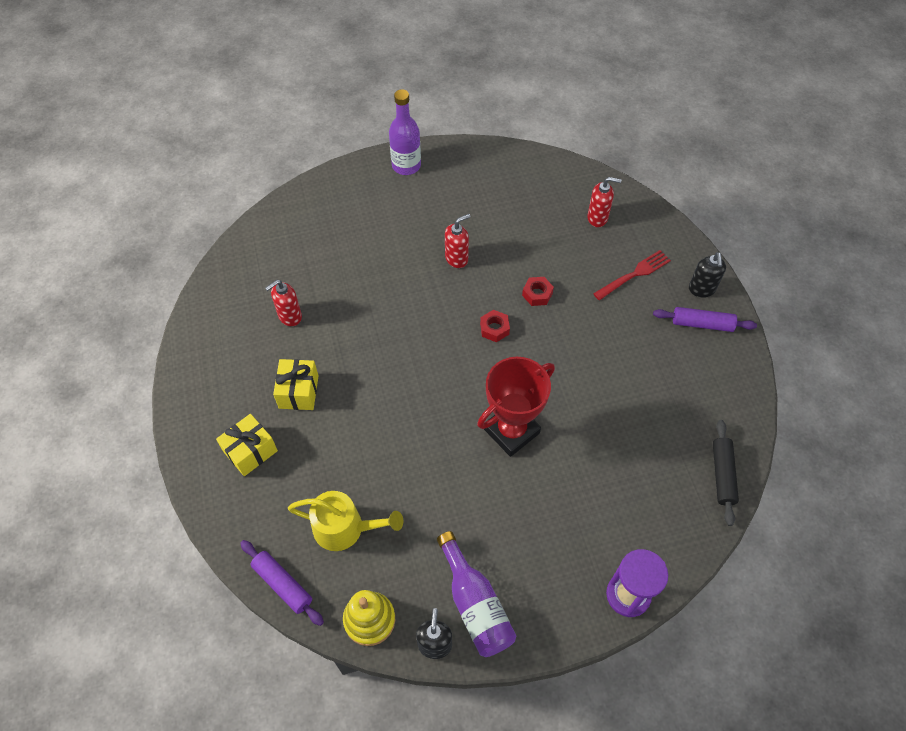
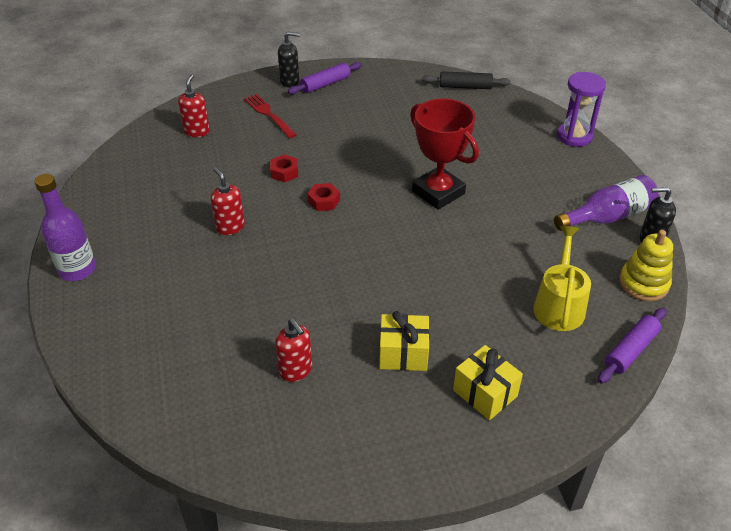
camera: 90 degrees left, 15 degrees down
(702, 324) = (325, 84): purple rolling pin -> purple rolling pin turned 45 degrees clockwise

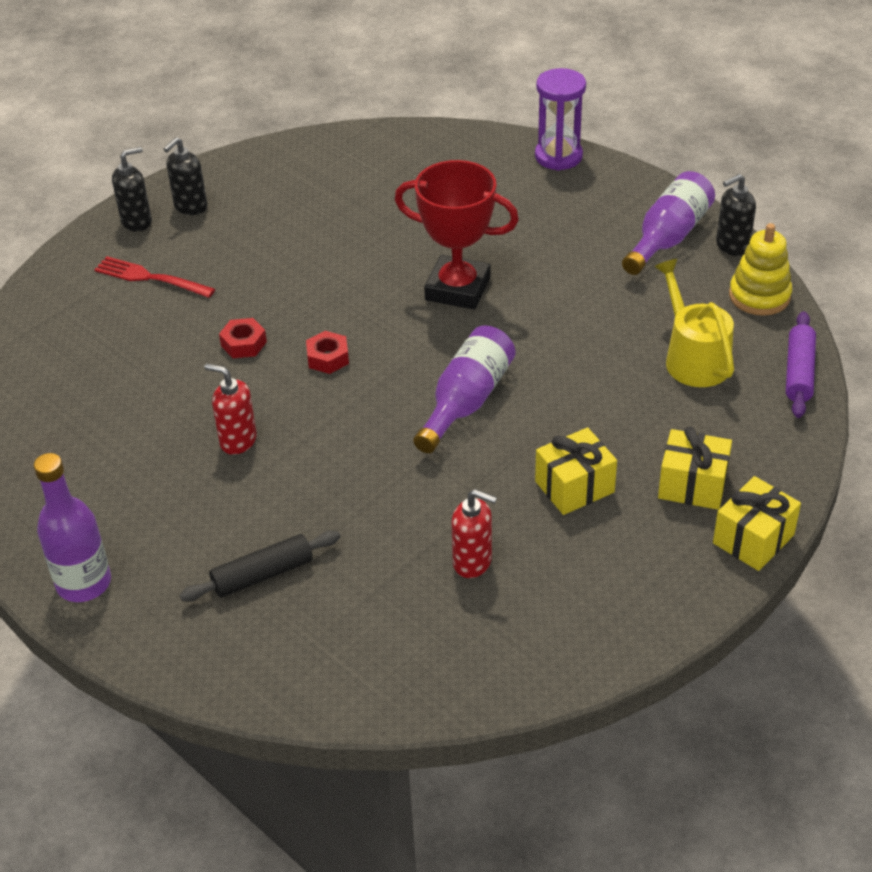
camera: 30 degrees left, 0 degrees up
(197, 131) = (70, 340): red soap dispenser -> none
(325, 84) = (190, 207): purple rolling pin -> black soap dispenser
(382, 265) = (466, 401): none -> purple bottle
(465, 87) = (377, 142): black rolling pin -> black rolling pin (262, 575)
(497, 455) = (753, 539): none -> yellow gift

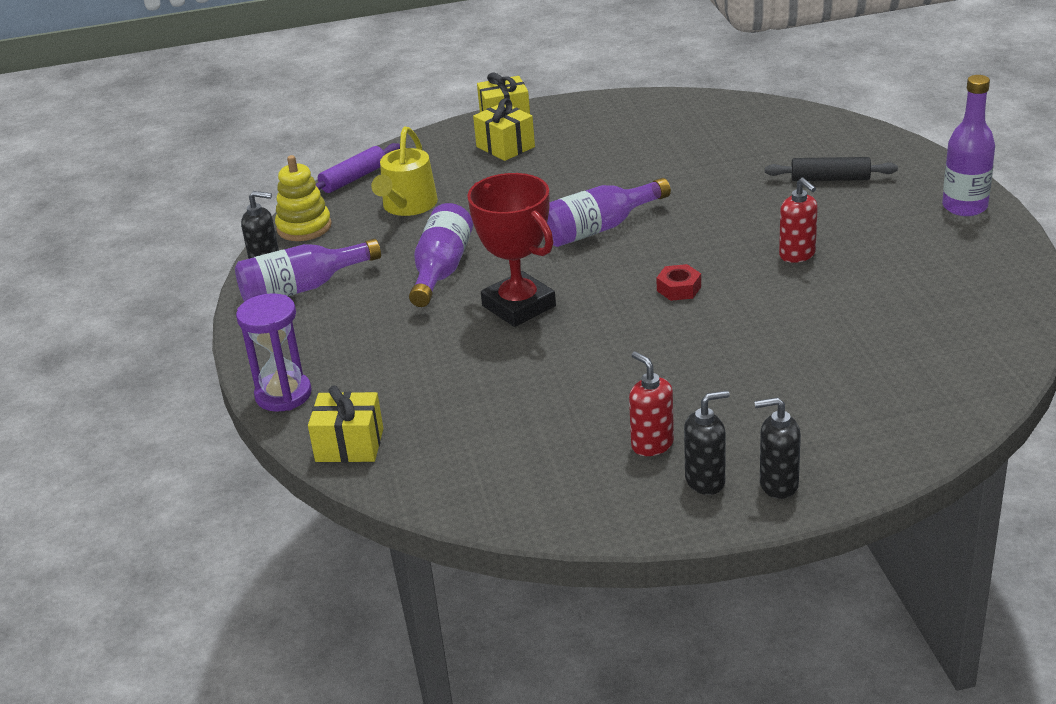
camera: 145 degrees left, 10 degrees down
(150, 278) = (797, 413): red fork -> none
(244, 344) = (744, 322): red nut -> none
(473, 562) = (684, 150): red soap dispenser -> red soap dispenser (652, 444)
(568, 298) = (441, 270): none -> purple bottle
(574, 487) = (579, 165): yellow gift -> yellow gift (349, 445)

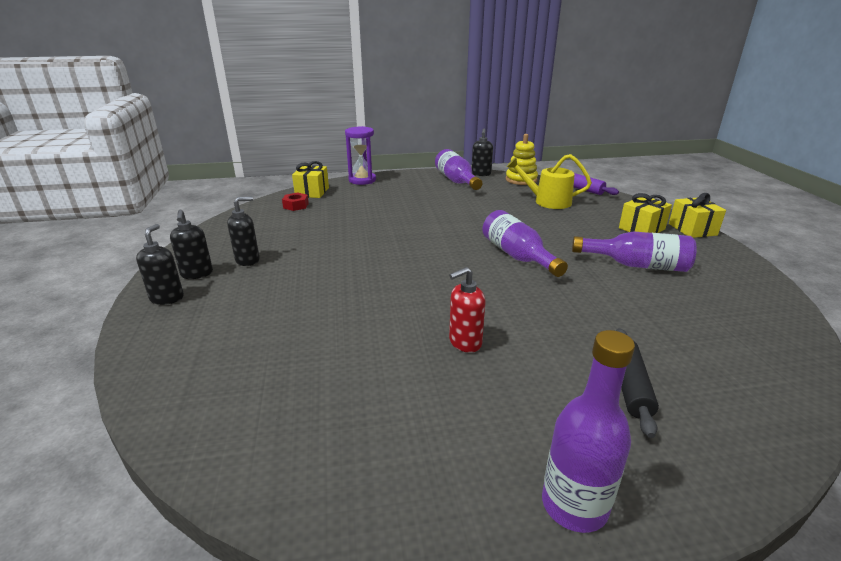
camera: 90 degrees right, 5 degrees down
(441, 270) = (468, 209): purple bottle -> purple bottle (636, 265)
(519, 306) = (420, 228): red trophy -> none
(652, 444) = (248, 260): red soap dispenser -> black soap dispenser
(679, 289) = (424, 281): red nut -> red nut (296, 205)

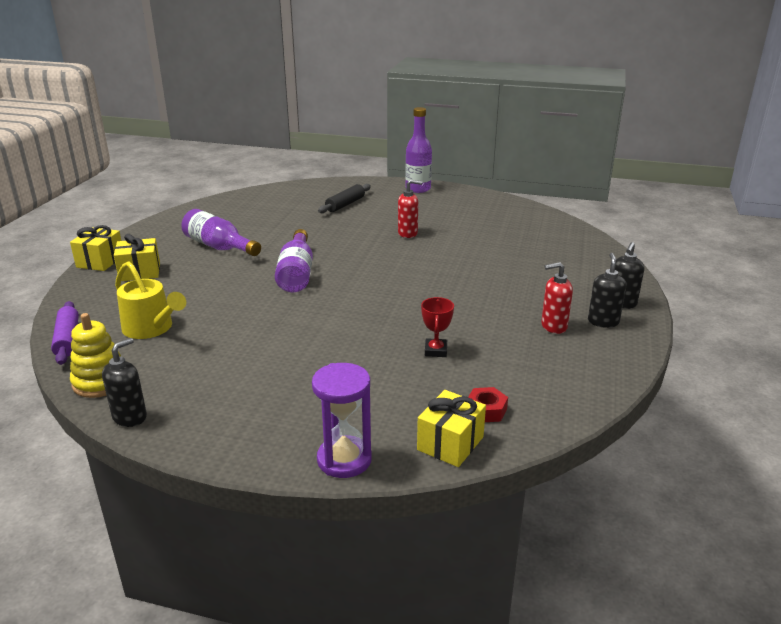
camera: 155 degrees left, 0 degrees up
(248, 260) = (553, 326): black soap dispenser -> red soap dispenser
(342, 226) = (435, 351): none -> red trophy
(456, 181) = (195, 407): purple bottle -> none

